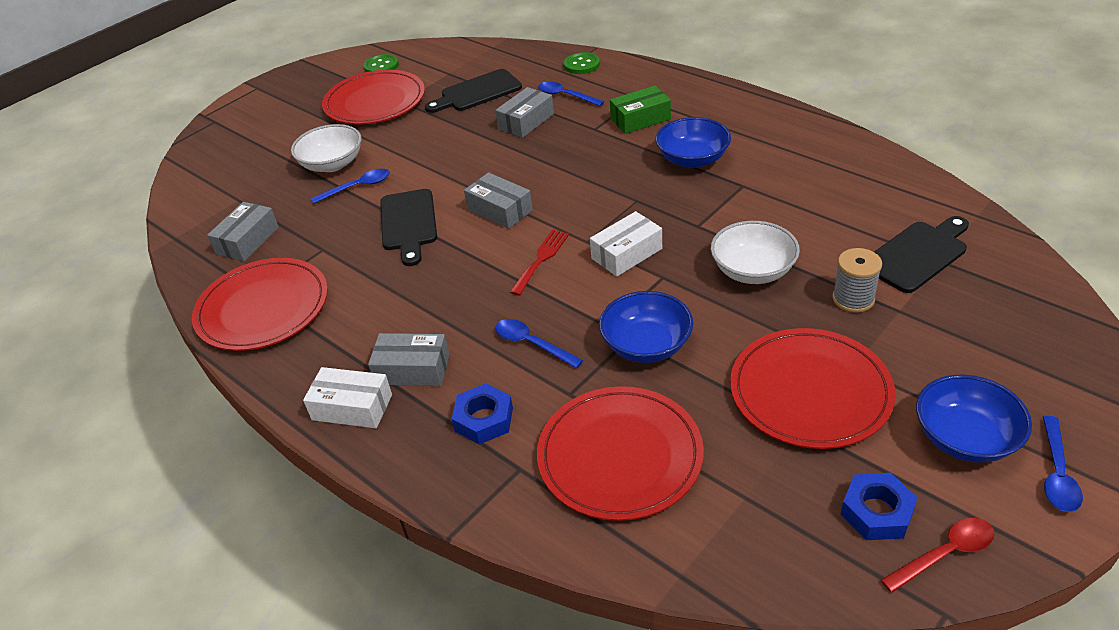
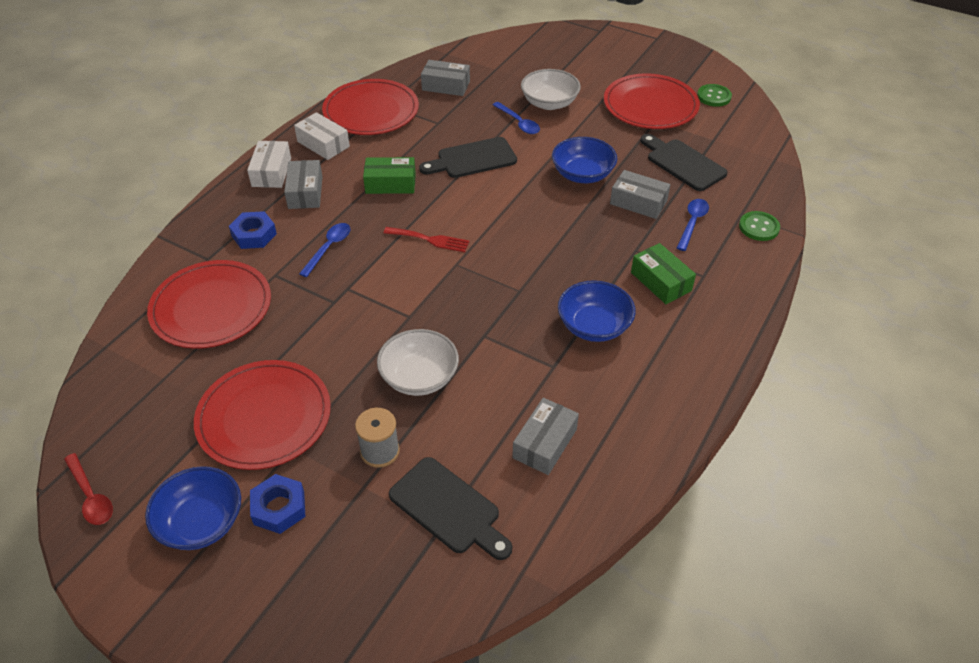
camera: 75 degrees right, 5 degrees up
(427, 290) = (390, 184): none -> green box
(500, 210) = (495, 206): grey box -> grey box (545, 443)
(626, 253) = (440, 291): white box -> white box (323, 144)
(646, 345) = (324, 312): blue bowl -> blue bowl (582, 174)
(876, 512) = (136, 456): blue nut -> blue nut (279, 508)
(1057, 474) = (153, 586): blue spoon -> none

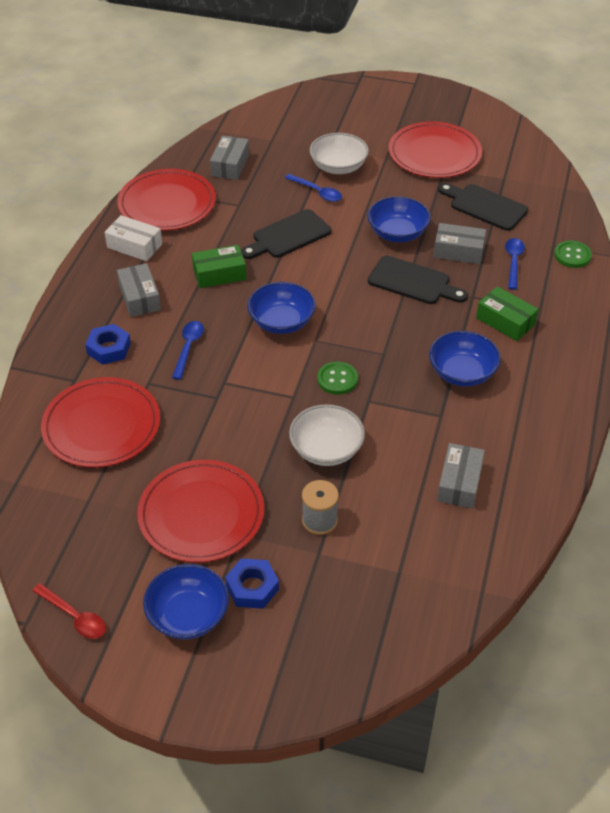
camera: 15 degrees left, 0 degrees up
(271, 172) = (96, 283): white box -> none
(430, 240) = (281, 322): red fork -> blue bowl
(446, 86) = (230, 165): grey box -> grey box turned 75 degrees counterclockwise
(448, 508) = (400, 555): black cutting board -> black cutting board (413, 282)
(714, 96) = (489, 135): green button -> green button (337, 379)

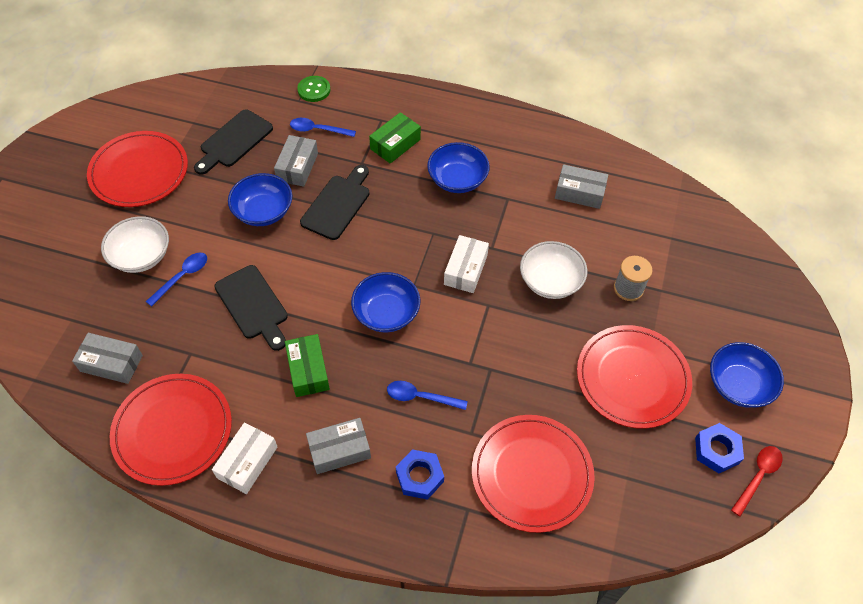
camera: 90 degrees left, 10 degrees up
(252, 587) = (703, 338): blue nut -> blue nut (716, 450)
(337, 379) = (465, 270): green button -> white box

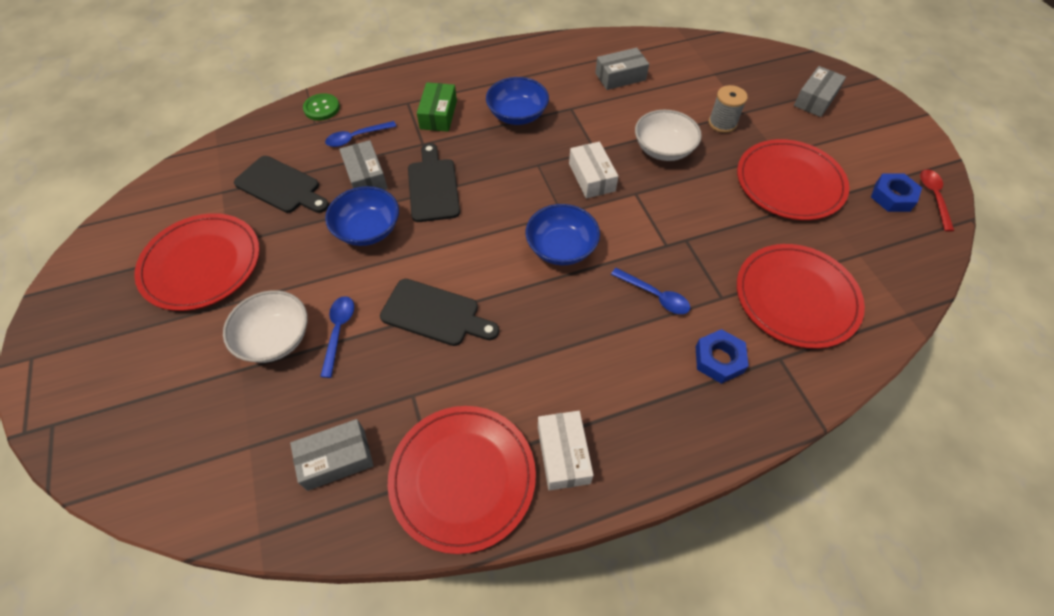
camera: 35 degrees left, 0 degrees up
(234, 141) = (281, 186): black cutting board -> black cutting board turned 60 degrees counterclockwise
(308, 370) = (540, 336): green box -> none
(339, 450) = (633, 385): grey box -> grey box (815, 99)
(420, 397) = (655, 296): blue spoon -> blue spoon turned 120 degrees counterclockwise
(738, 385) = (858, 145): blue bowl -> none

